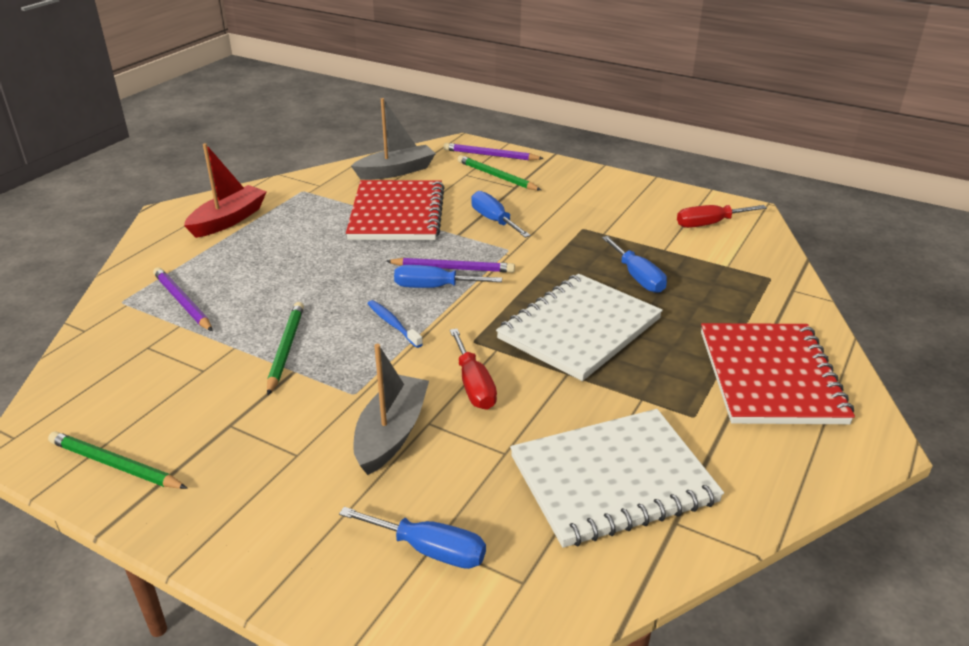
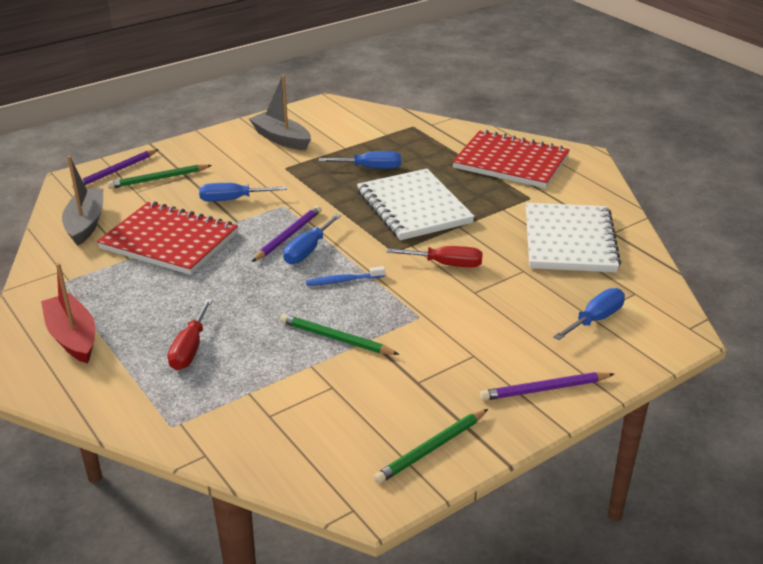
camera: 65 degrees left, 0 degrees up
(183, 302) = (209, 386): purple pencil -> purple pencil (544, 389)
(391, 434) = (477, 310): grey boat -> grey boat (281, 139)
(709, 224) = (329, 122): red screwdriver -> red screwdriver (190, 349)

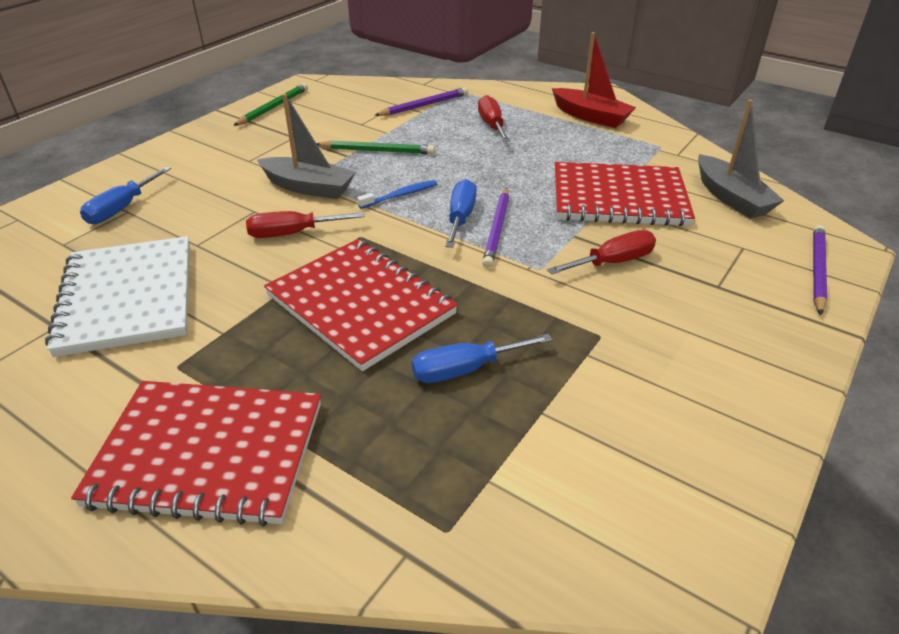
camera: 160 degrees right, 5 degrees up
(158, 179) = (746, 272): green pencil -> none
(232, 200) = (613, 262): blue screwdriver -> red screwdriver
(281, 139) = (673, 405): grey boat -> grey boat (308, 187)
(413, 207) = (360, 305): white notebook -> red notebook
(544, 389) = (185, 149): purple pencil -> purple pencil (424, 105)

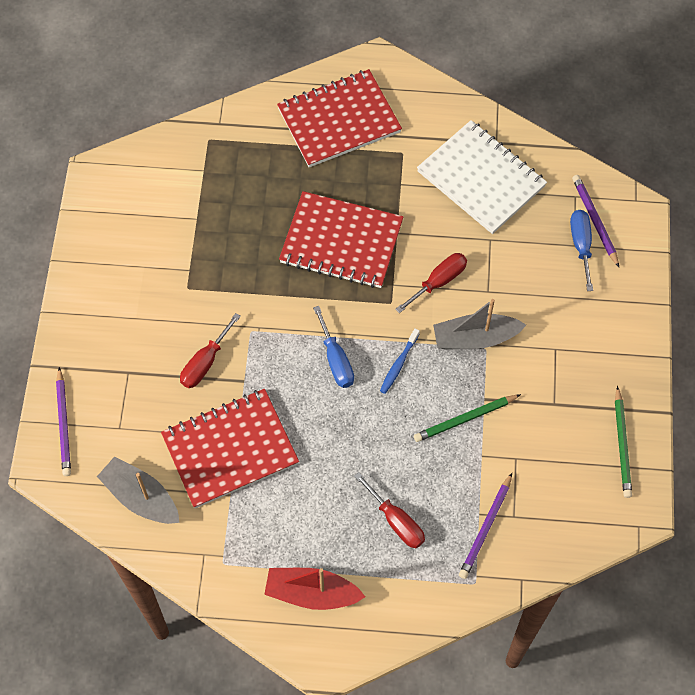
camera: 150 degrees right, 25 degrees up
(465, 370) = (250, 225): blue screwdriver -> none
(497, 229) = (302, 359): purple pencil -> purple pencil (595, 221)

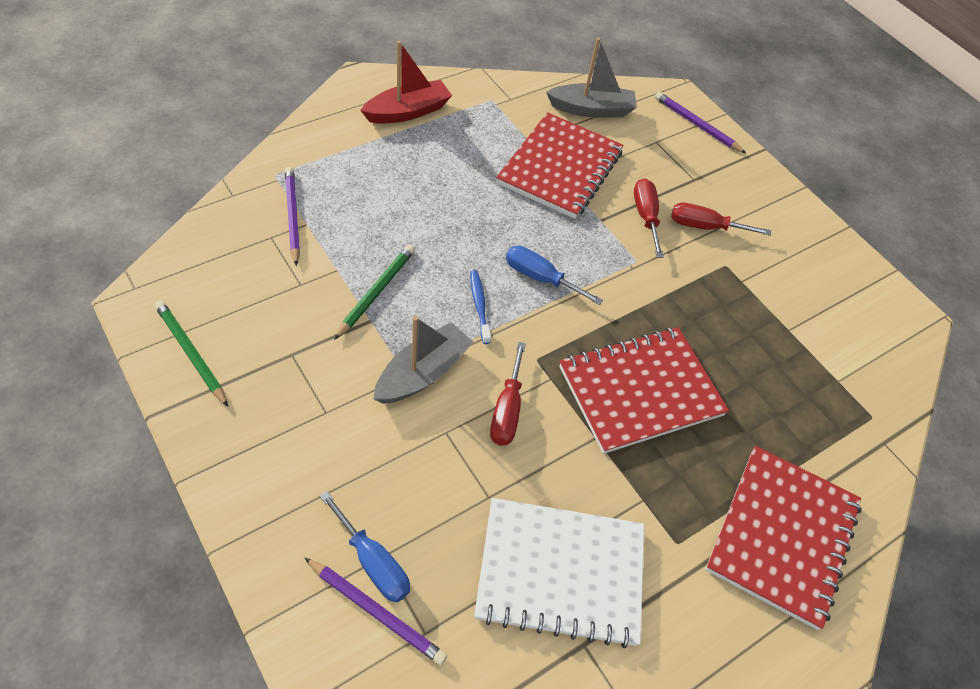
camera: 135 degrees right, 10 degrees down
(396, 521) = (378, 184): red screwdriver -> red screwdriver (705, 227)

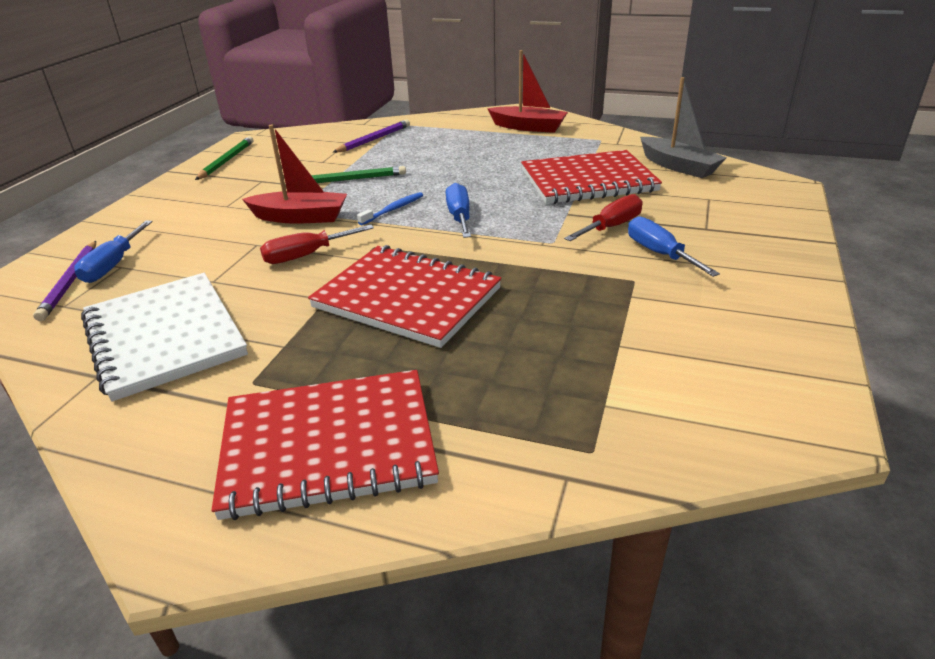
camera: 60 degrees right, 20 degrees down
(422, 373) = (300, 217): grey boat -> red boat
(696, 125) = (775, 204): purple pencil -> none
(705, 227) = (659, 253): red screwdriver -> blue screwdriver

